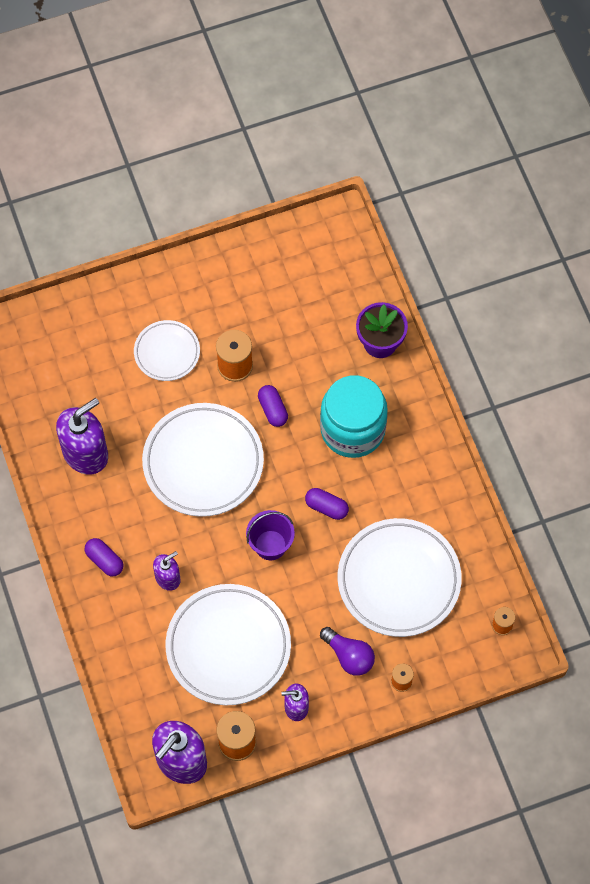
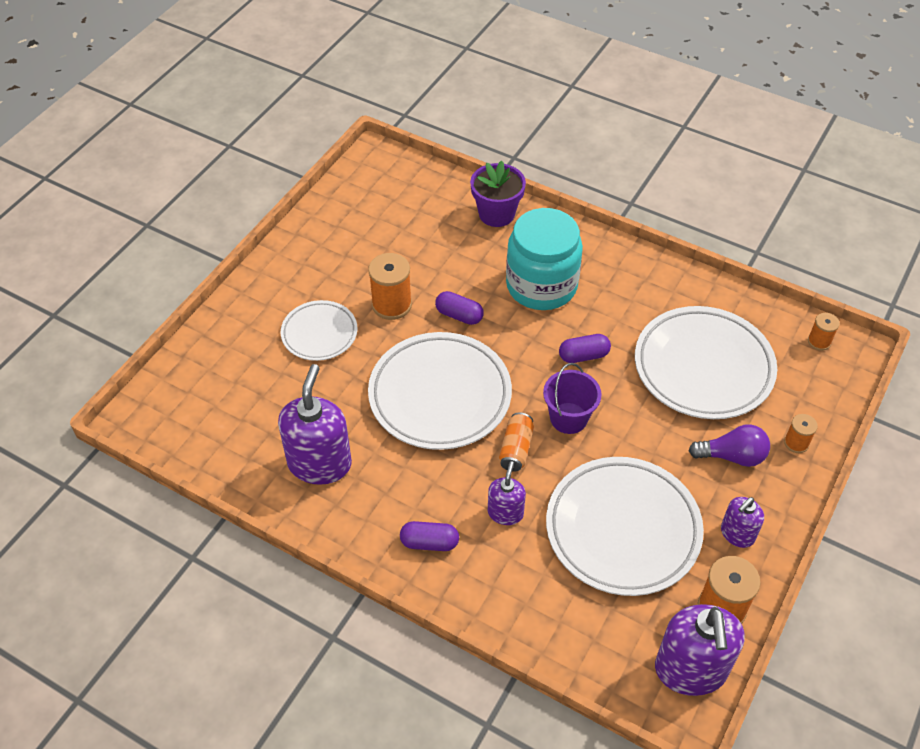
camera: 40 degrees left, 15 degrees down
(215, 540) = (516, 449): none -> orange can

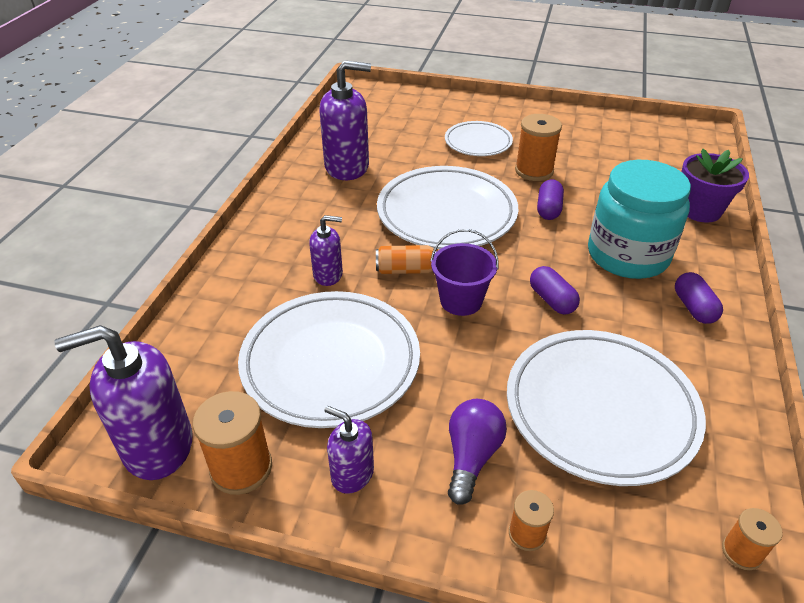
camera: 75 degrees right, 10 degrees down
(429, 542) = (284, 235): purple capsule -> purple capsule (693, 308)
(732, 456) = (471, 456): purple light bulb -> purple light bulb turned 150 degrees counterclockwise

